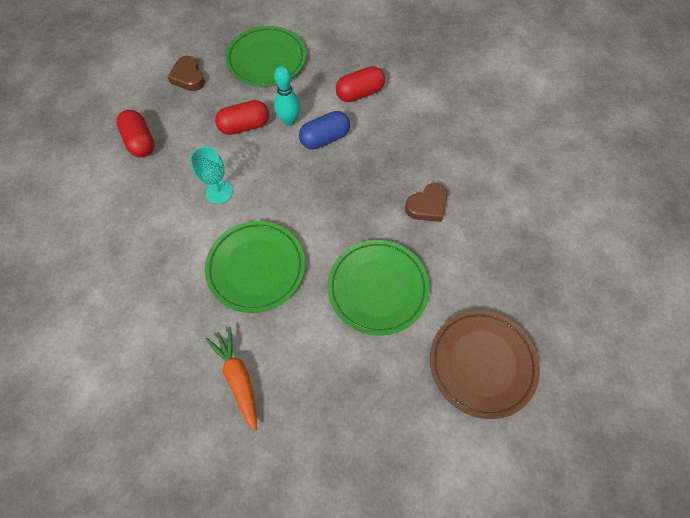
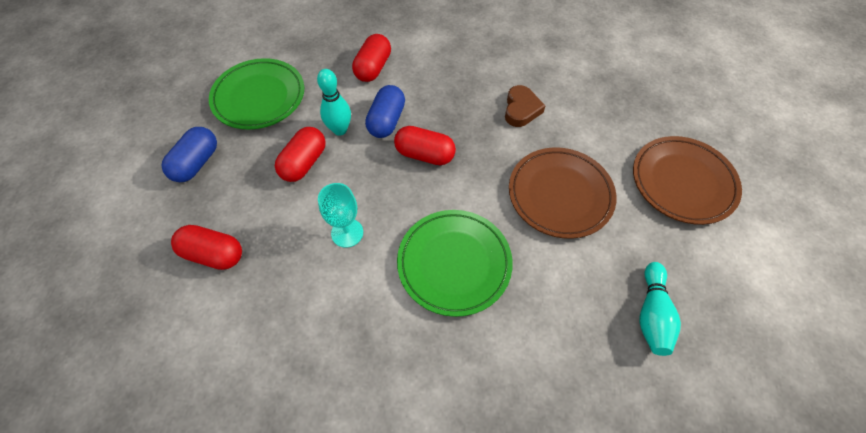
camera: 45 degrees left, 5 degrees down
(188, 77) = (196, 163): brown heart -> blue capsule
(238, 378) = (547, 361): orange carrot -> none
(322, 182) = (424, 154): none -> red capsule
(337, 421) = (652, 314): none -> turquoise bowling pin
(377, 288) = (560, 195): green plate -> brown plate

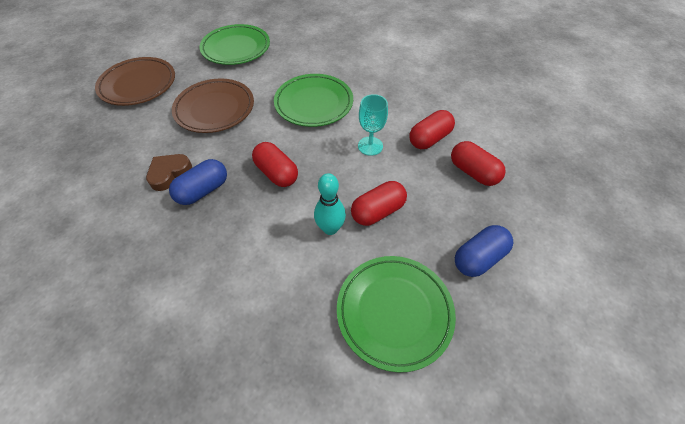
camera: 150 degrees left, 5 degrees down
(373, 68) = (251, 287): red capsule -> red capsule (429, 139)
(386, 121) = (284, 217): blue capsule -> blue capsule (203, 190)
(652, 314) = (236, 48): turquoise bowling pin -> green plate

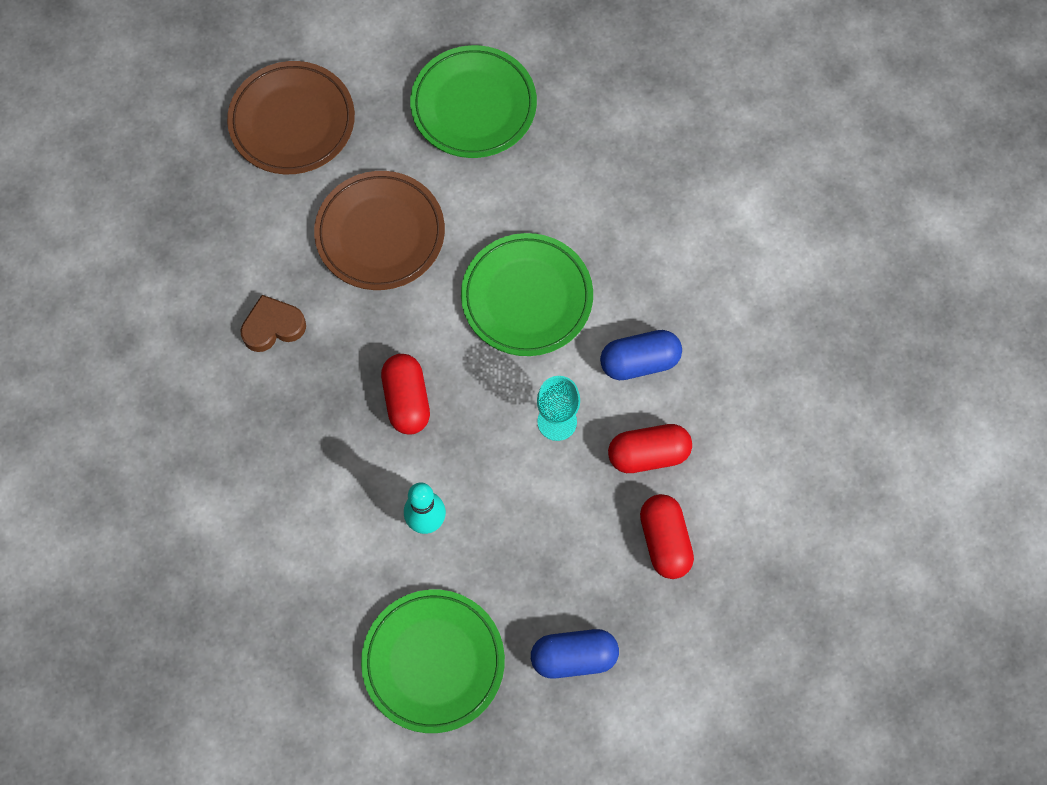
camera: 30 degrees right, 15 degrees up
(203, 190) = (303, 379): blue capsule -> blue capsule (639, 362)
(377, 211) = (498, 529): red capsule -> none

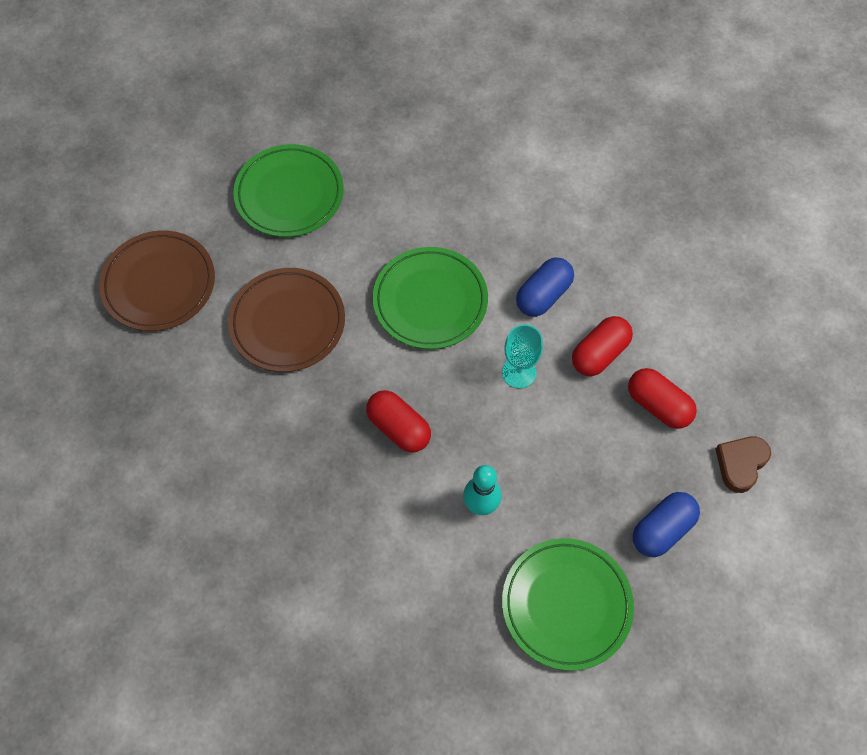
camera: 35 degrees left, 5 degrees down
(273, 327) = (255, 440): brown heart -> brown heart (740, 464)

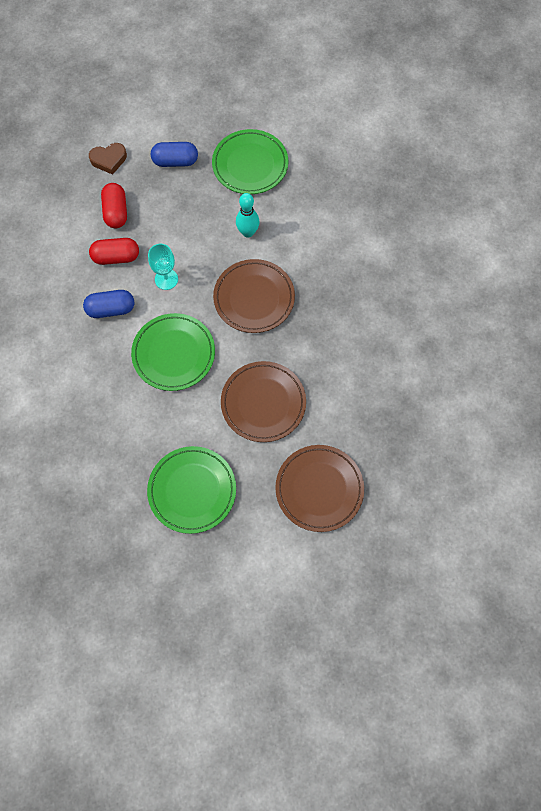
camera: 140 degrees left, 5 degrees up
(399, 428) = (254, 298): red capsule -> brown plate

